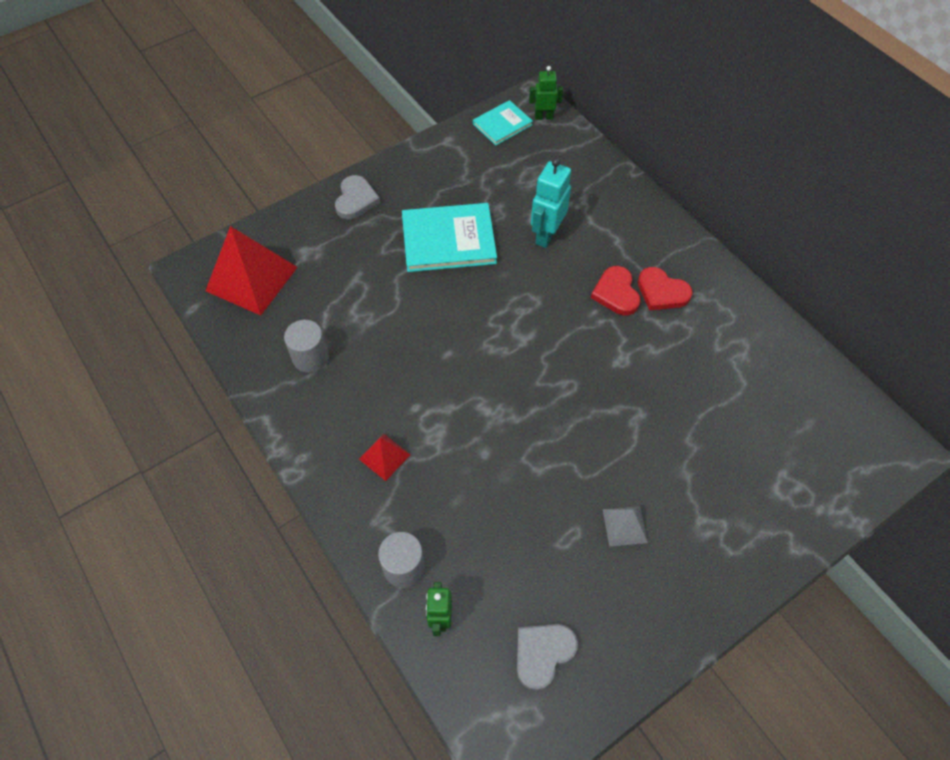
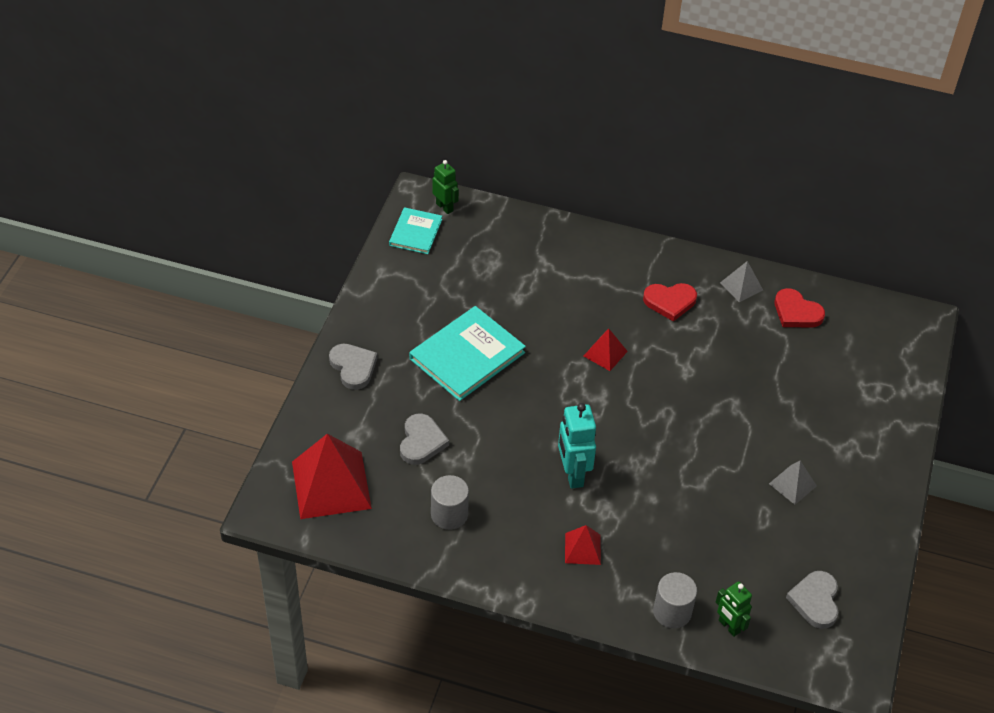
camera: 40 degrees left, 10 degrees down
(348, 286) = (421, 441): none -> grey heart
(543, 117) = (444, 207): green robot -> green robot turned 90 degrees clockwise
(546, 235) = (542, 307): turquoise robot -> turquoise robot (572, 474)
(563, 303) = (605, 353): none -> red pyramid
(616, 293) = (637, 322): red heart -> red heart (796, 312)
(742, 315) = (741, 286): none -> grey pyramid

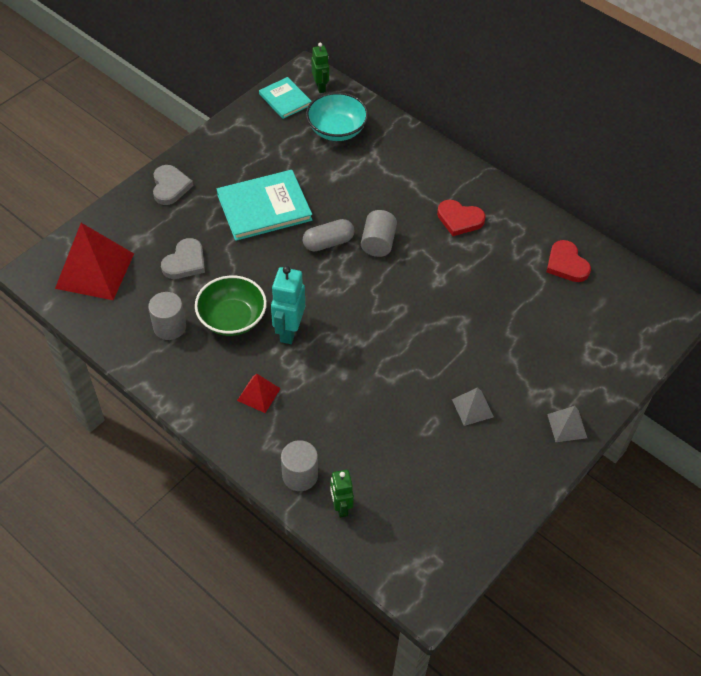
camera: 25 degrees right, 5 degrees up
(415, 232) = (285, 99): turquoise book -> turquoise book turned 75 degrees counterclockwise
(490, 248) = (337, 130): none -> turquoise bowl
(508, 482) = (232, 318): none -> green bowl
(555, 370) = (328, 242): none -> grey capsule
(605, 353) = (378, 243): red pyramid -> grey cylinder
(741, 286) = (530, 226): grey pyramid -> grey pyramid (567, 426)
(815, 601) = (430, 515): grey heart -> none

